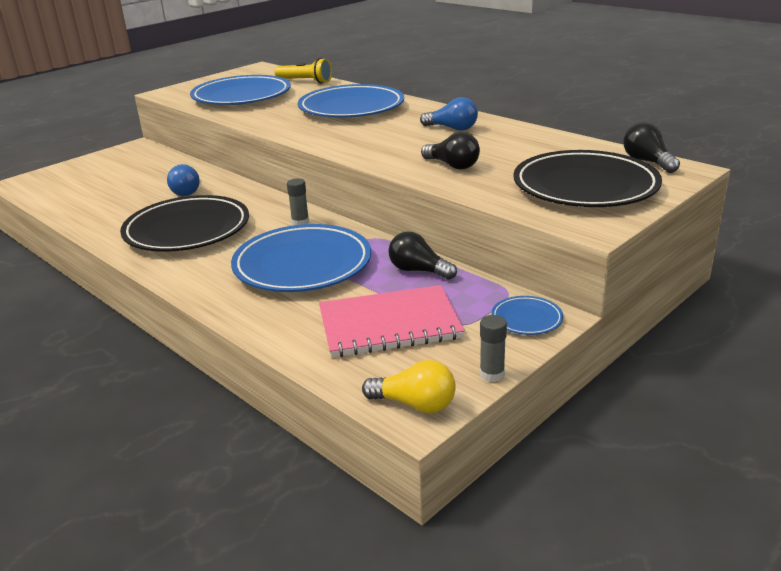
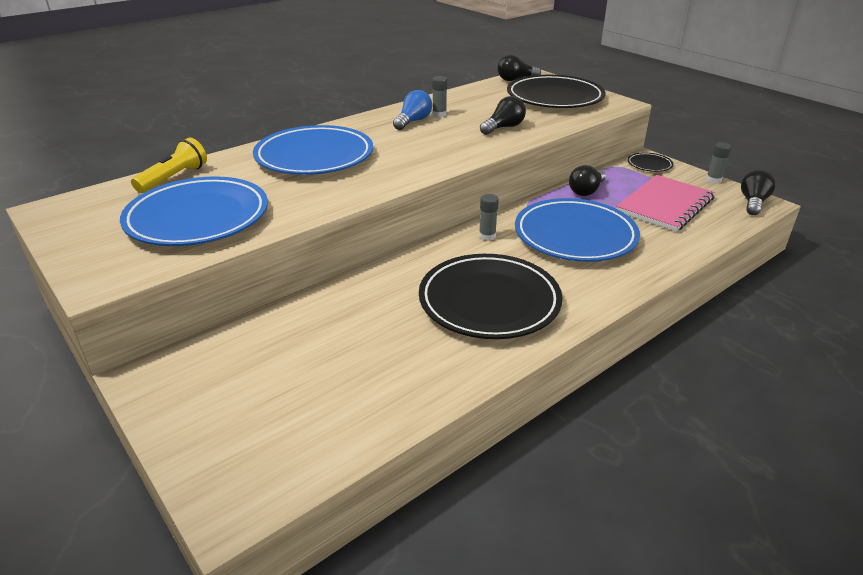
camera: 85 degrees left, 5 degrees up
(187, 191) = (372, 309): blue light bulb -> none
(389, 324) = (665, 205): pink notebook -> pink notebook turned 45 degrees clockwise
(415, 404) = (753, 202): yellow light bulb -> black light bulb
(480, 136) = (439, 114): none -> grey glue stick
(526, 319) = (649, 165): blue plate -> black plate

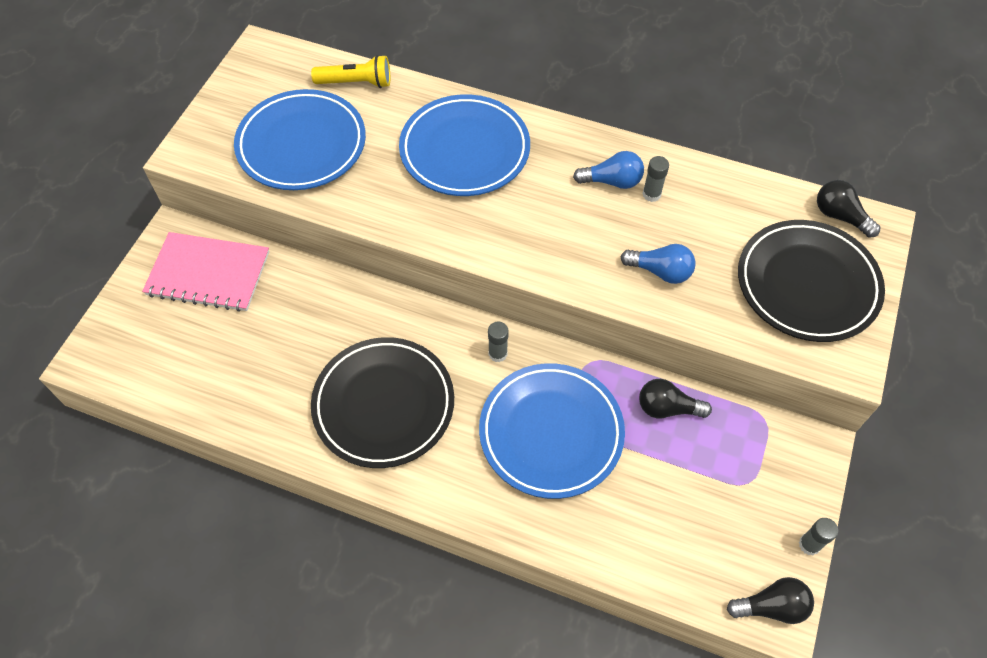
camera: 60 degrees right, 25 degrees up
(503, 127) = (660, 271): black light bulb -> blue light bulb
(649, 165) = (798, 455): black plate -> none
(665, 205) = (689, 504): pink notebook -> pink notebook (208, 273)

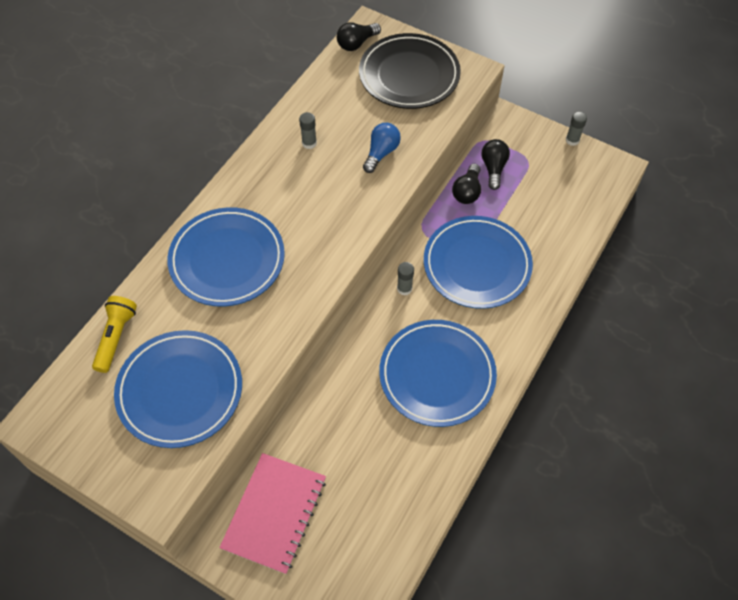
camera: 80 degrees left, 0 degrees up
(384, 405) = (437, 375): black plate -> blue plate
(612, 181) = (290, 165): blue light bulb -> none
(771, 606) = (610, 169): black light bulb -> black light bulb (493, 168)

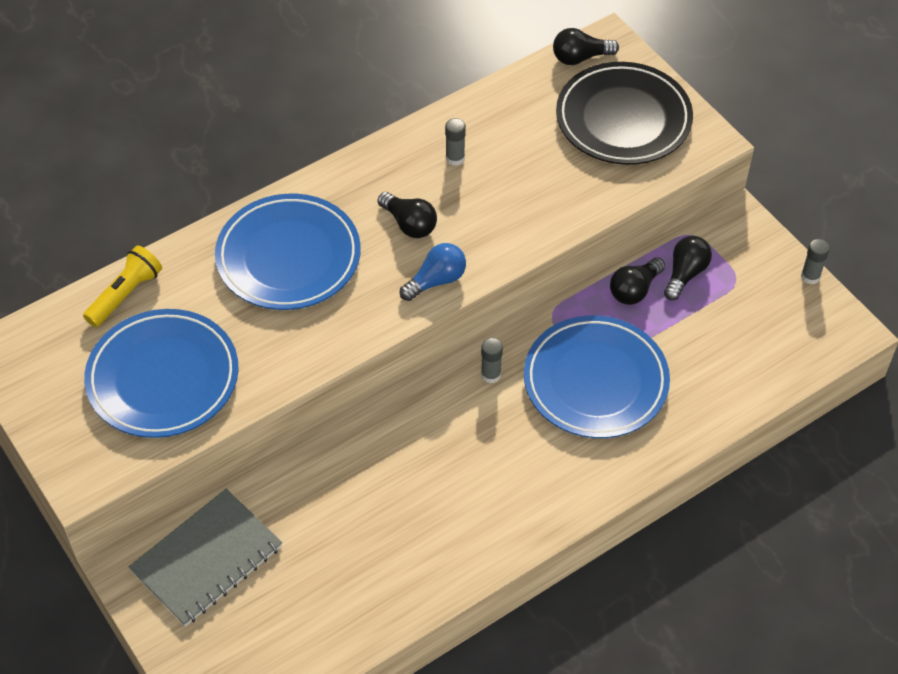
camera: 25 degrees right, 5 degrees down
(274, 513) = (207, 559): pink notebook -> grey notebook
(303, 202) = (409, 224): none -> black light bulb
(381, 153) = (535, 200): blue light bulb -> blue light bulb (436, 280)
(437, 375) = (473, 488): blue plate -> none

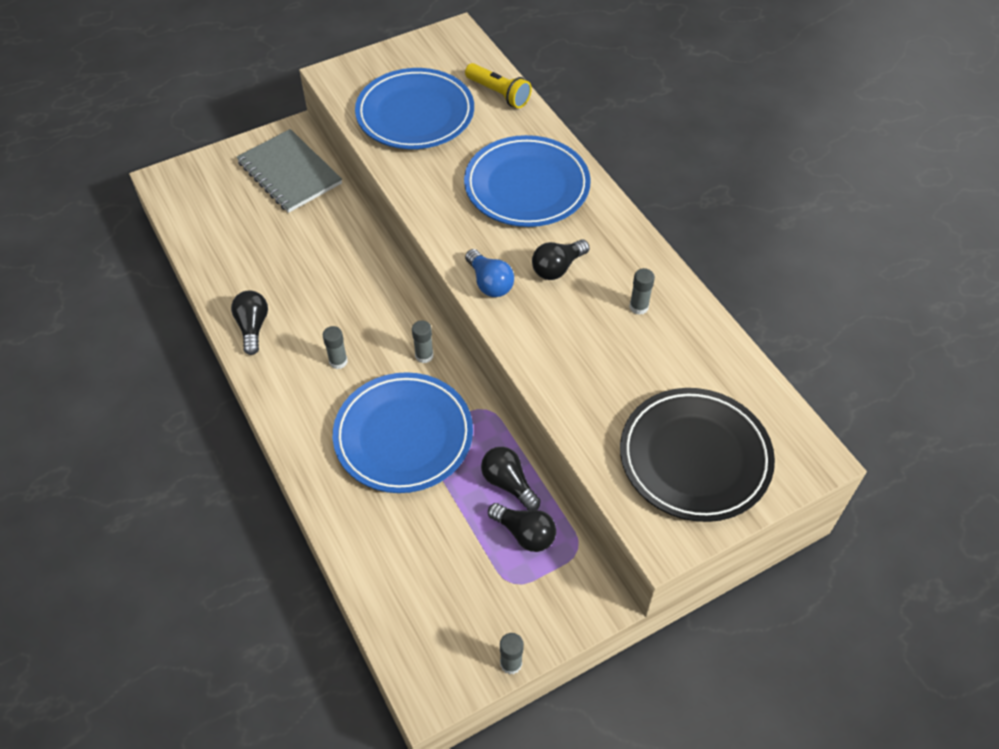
camera: 95 degrees right, 0 degrees up
(508, 454) = (338, 361): none -> grey glue stick
(580, 58) = (787, 427): black light bulb -> black light bulb (253, 327)

